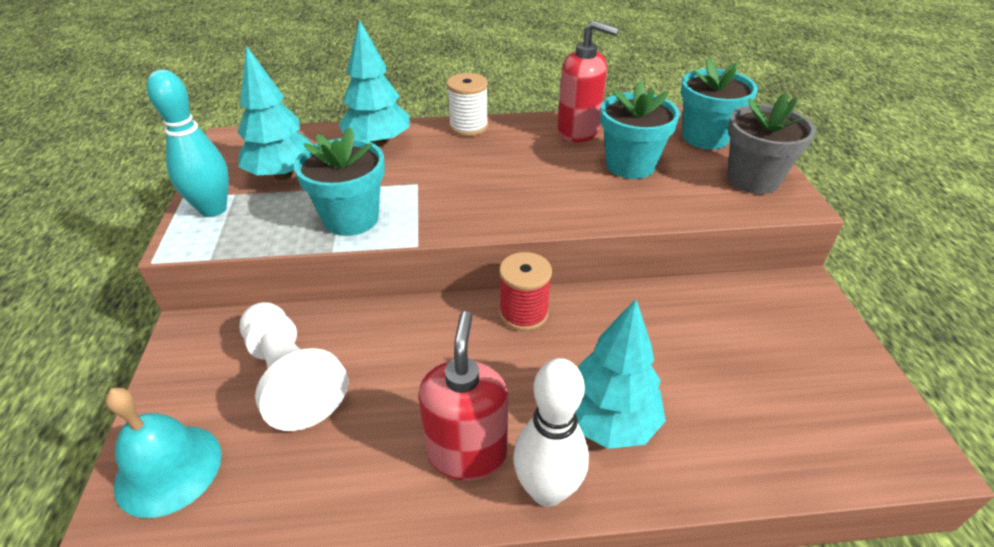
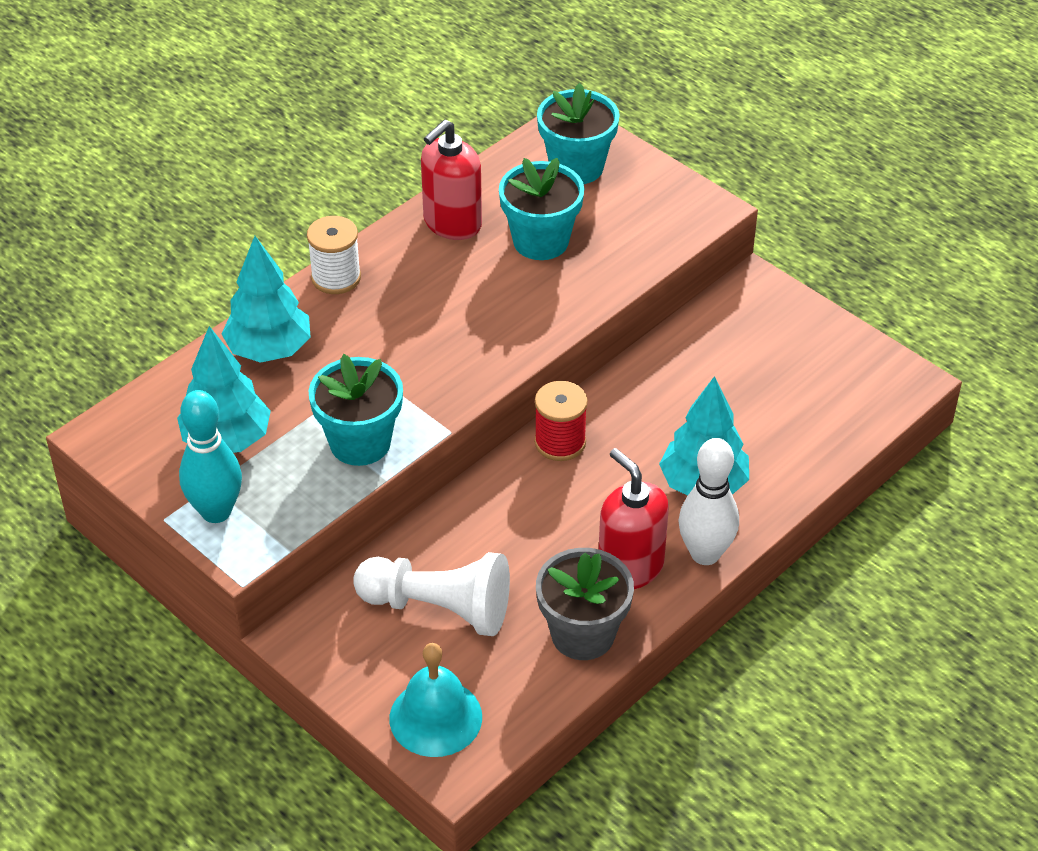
camera: 40 degrees left, 5 degrees up
(578, 131) = (452, 223): red soap dispenser -> red soap dispenser turned 150 degrees clockwise
(753, 179) = (657, 200): grey flower pot -> grey flower pot (582, 634)

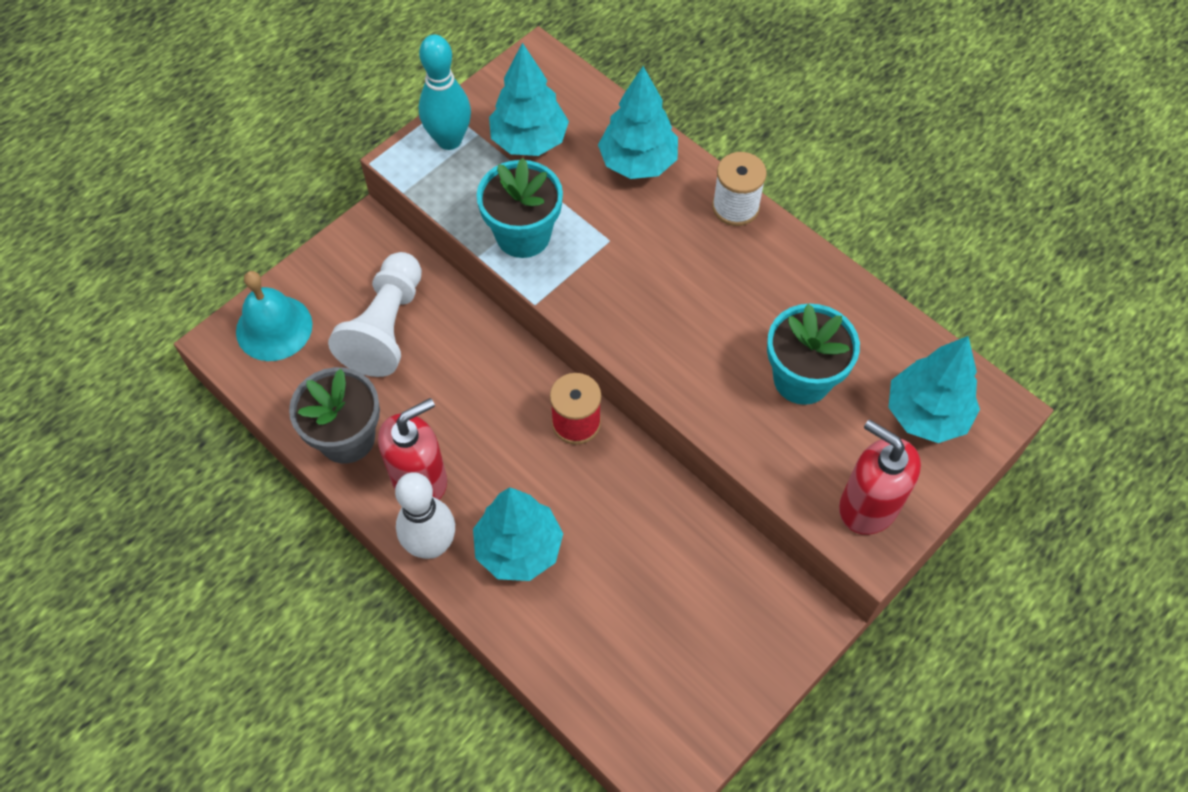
camera: 90 degrees right, 15 degrees up
(452, 223) = (821, 299): red soap dispenser -> red soap dispenser (868, 506)
(576, 167) = (926, 414): turquoise flower pot -> turquoise tree

